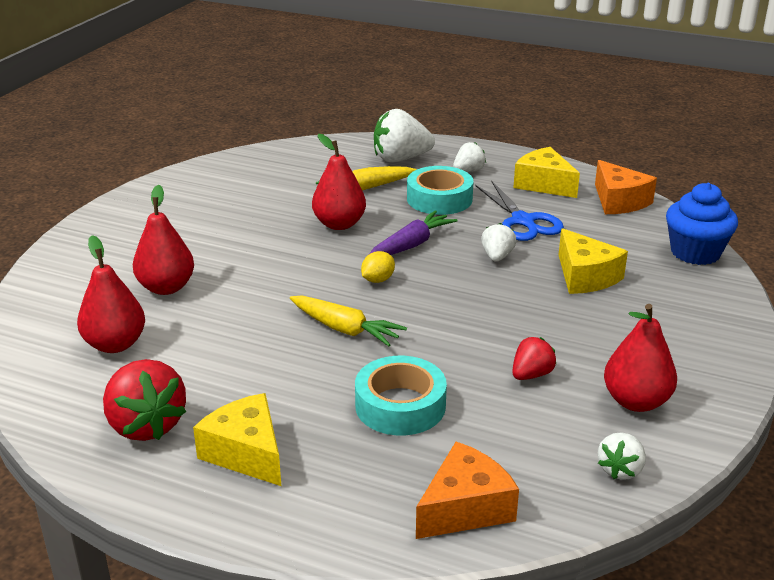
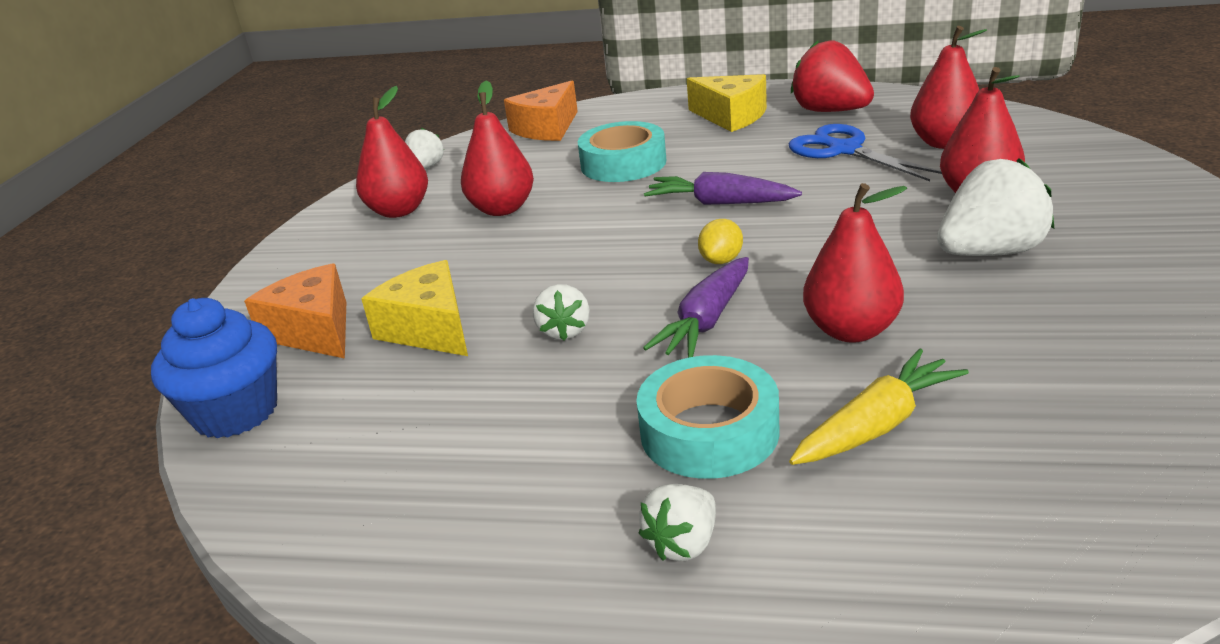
camera: 170 degrees right, 0 degrees up
(345, 329) = (719, 203): yellow carrot -> purple carrot
(400, 159) = (876, 550): white strawberry -> white strawberry (990, 252)
(522, 221) = (532, 413): blue scissors -> blue scissors (844, 150)
(531, 375) = (502, 209): red strawberry -> red pear
(543, 184) = (493, 536): yellow cheese -> none
(619, 201) = (329, 517): orange cheese -> orange cheese (314, 331)

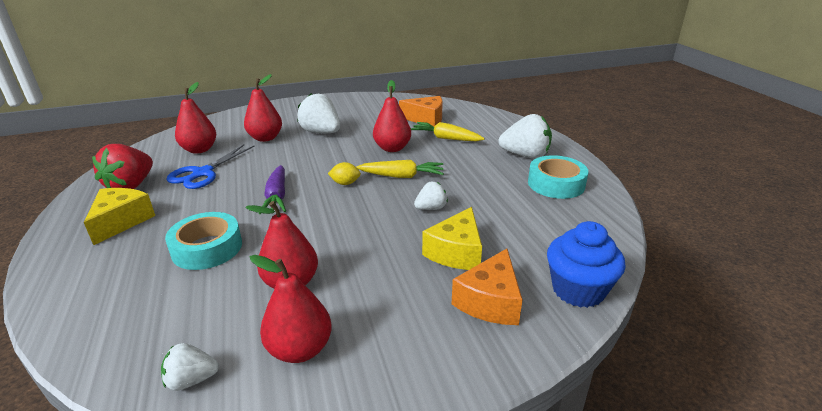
camera: 120 degrees left, 0 degrees up
(547, 128) = (100, 321): orange cheese -> orange cheese (426, 119)
(683, 543) = (525, 155): white strawberry -> white strawberry, size x1.80
(706, 321) = (402, 176): purple carrot -> yellow carrot
(709, 431) = (472, 161): turquoise tape -> turquoise tape (556, 184)

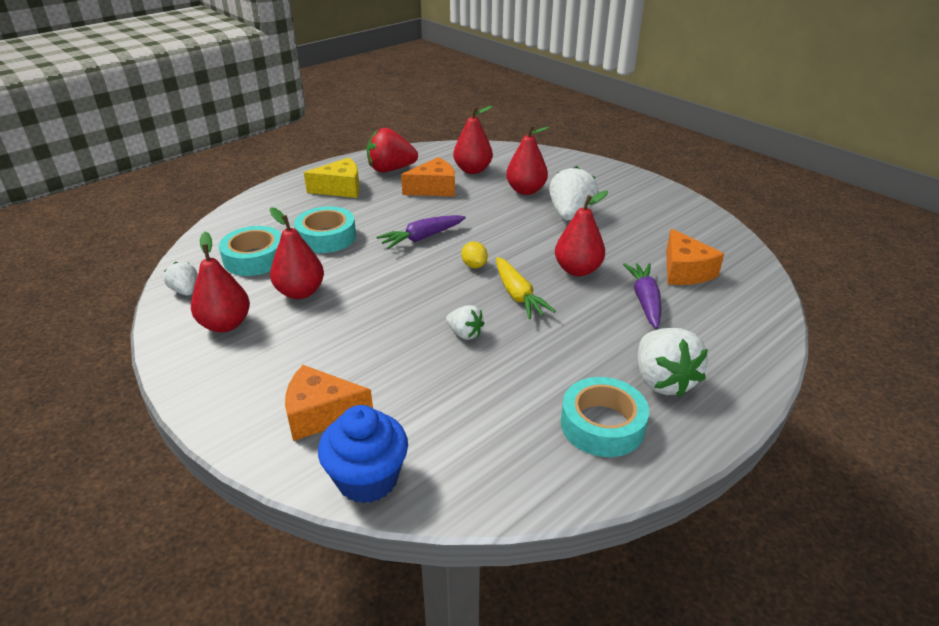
camera: 65 degrees right, 5 degrees up
(187, 306) = (255, 258): none -> turquoise tape
(203, 173) = (434, 188): blue scissors -> orange cheese
(445, 138) = (645, 300): yellow carrot -> purple carrot
(456, 252) = (392, 372): yellow cheese -> none

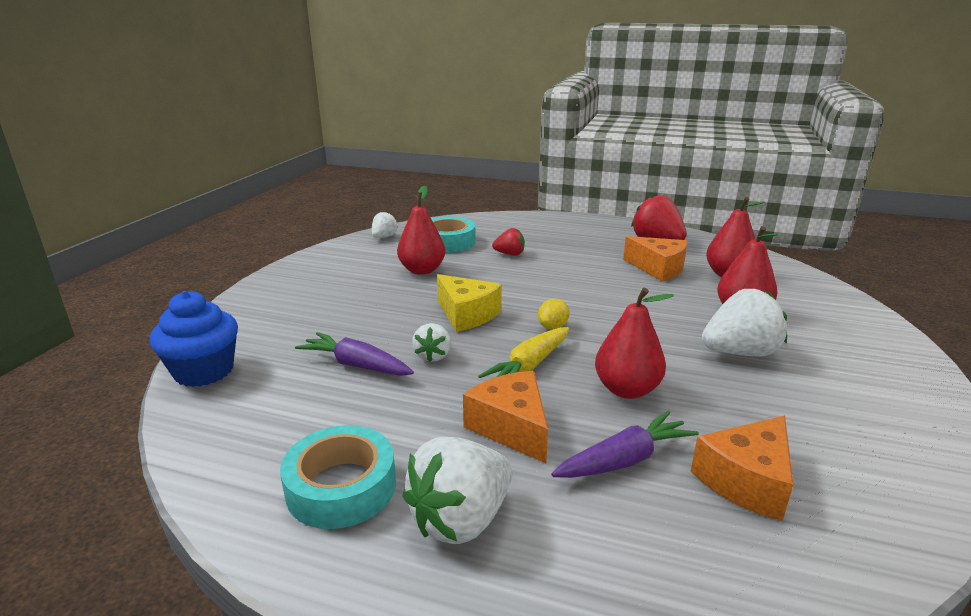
camera: 60 degrees right, 10 degrees down
(225, 324) = (357, 261): red pear -> none
(321, 414) = (274, 327): orange cheese -> orange cheese (511, 427)
(326, 237) = (509, 254): turquoise tape -> red strawberry
(340, 189) = (590, 235): yellow cheese -> yellow cheese (467, 314)
(421, 238) = (564, 289): purple carrot -> purple carrot (356, 365)

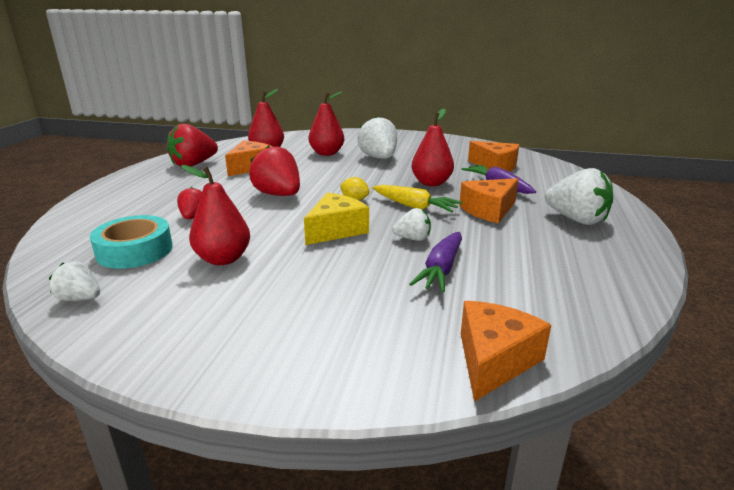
camera: 95 degrees left, 0 degrees up
(204, 371) = (494, 360): blue cupcake -> orange cheese
(341, 487) = (585, 254): turquoise tape -> none
(567, 285) = (278, 195): none -> red strawberry

